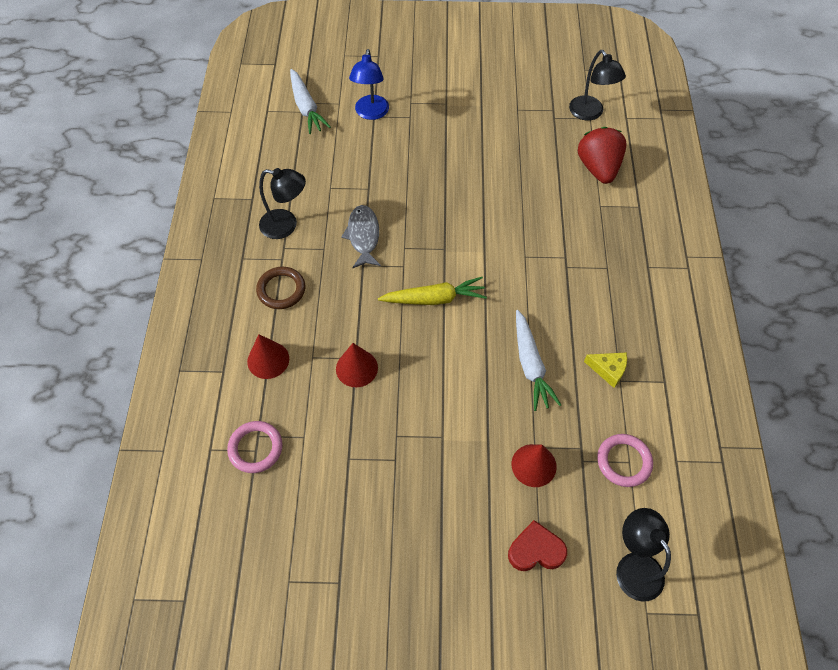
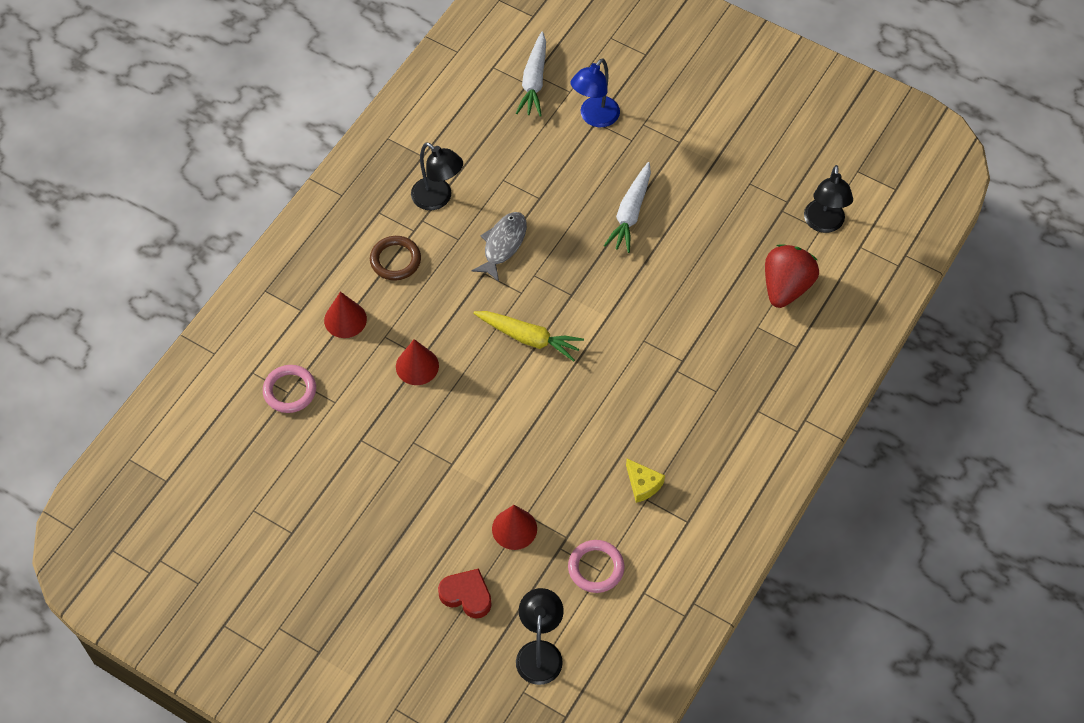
camera: 30 degrees right, 0 degrees up
(530, 365) = (574, 443): white carrot -> white carrot (630, 213)

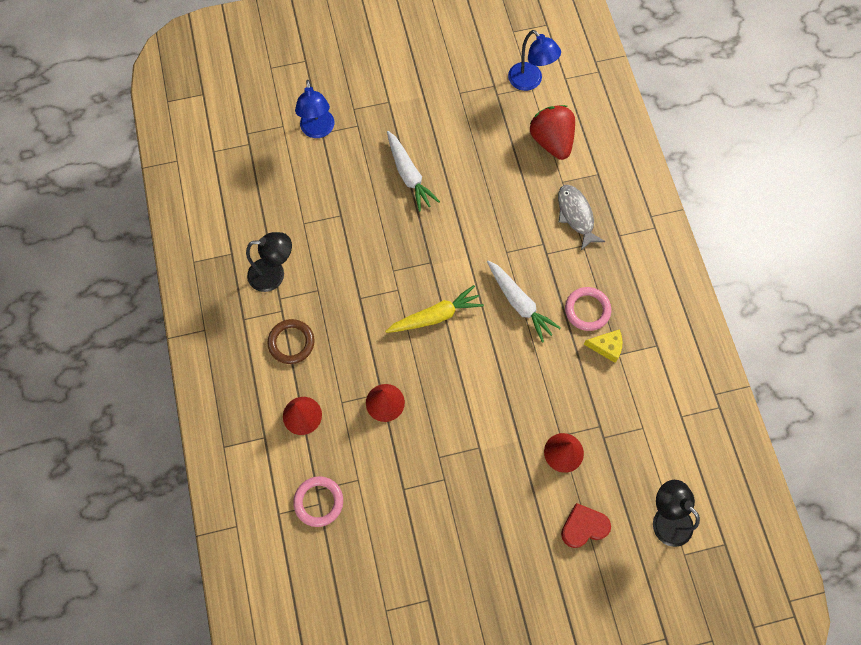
camera: 45 degrees left, 10 degrees up
(503, 244) = (351, 268): grey fish -> grey fish (576, 215)
(534, 81) = (251, 138): white carrot -> white carrot (519, 303)
(596, 568) = (638, 429): pink ring -> pink ring (587, 310)
(824, 224) = (530, 81): black lamp -> blue lamp

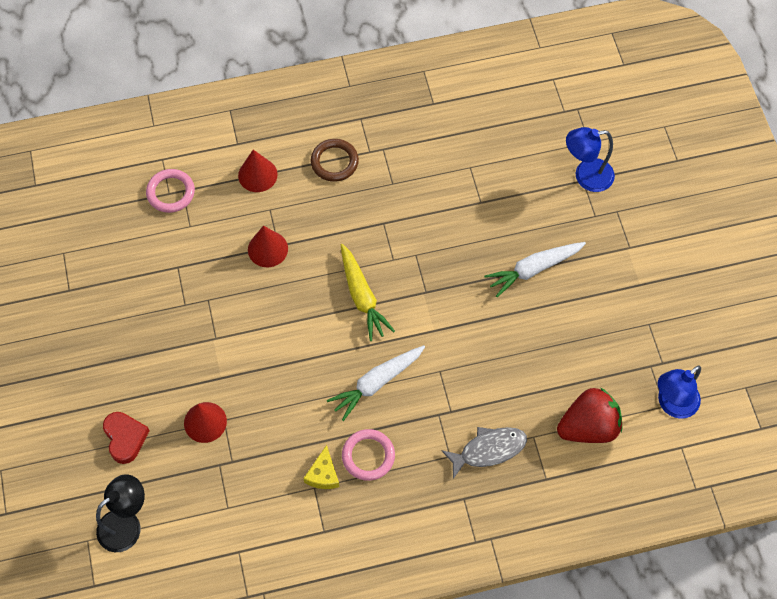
camera: 90 degrees right, 5 degrees down
(274, 274) = (410, 143): black lamp -> none

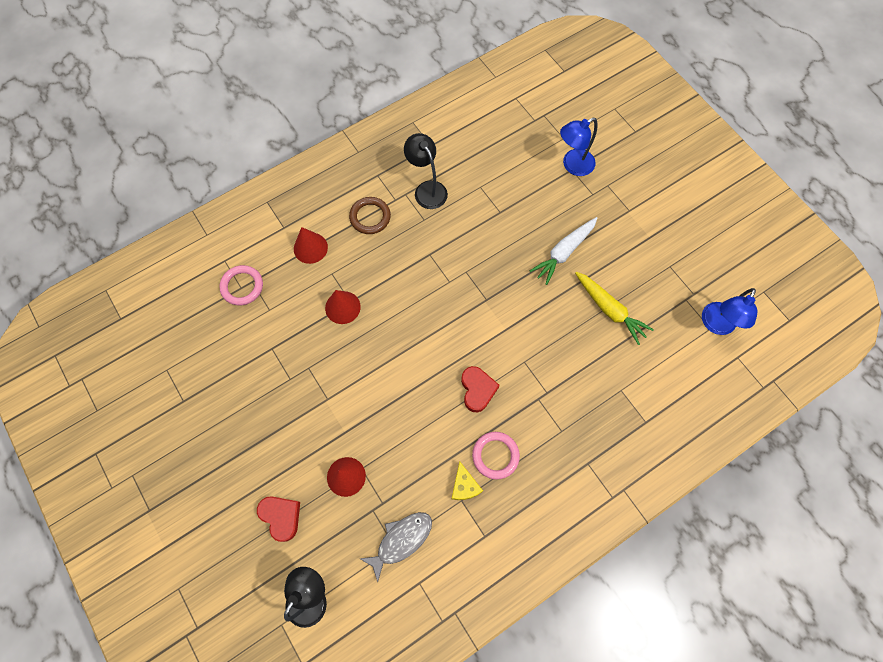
camera: 20 degrees left, 5 degrees up
(362, 296) = (436, 321): yellow carrot -> yellow carrot (609, 309)
(377, 383) = (477, 390): white carrot -> red heart
(409, 151) = (427, 189): none -> black lamp
(488, 450) = (590, 414): grey fish -> grey fish (401, 540)
(588, 426) = (660, 366): red strawberry -> none

